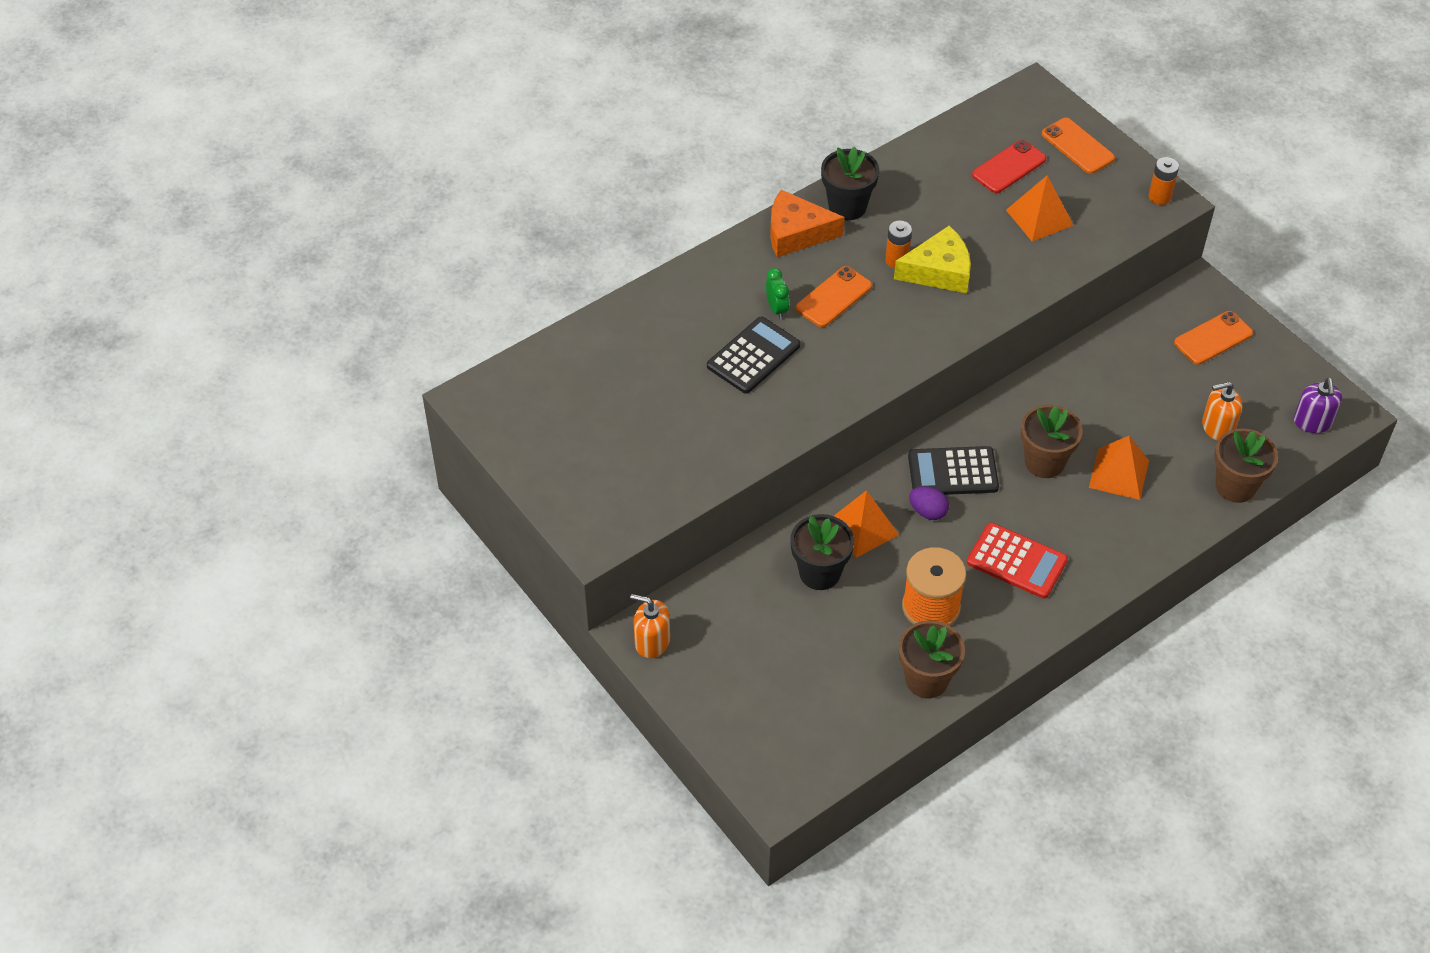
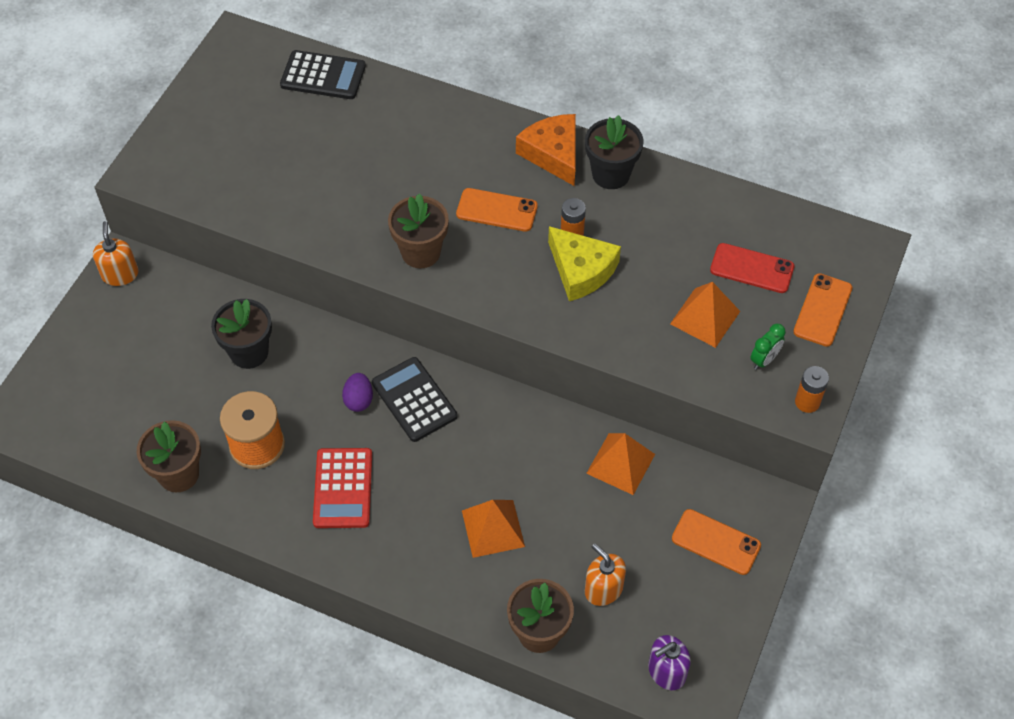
camera: 60 degrees right, 5 degrees up
(753, 356) = (393, 186): black calculator -> black calculator (323, 76)
(777, 309) = (456, 178): green clock -> green clock (764, 360)
(862, 528) = (313, 361): orange pyramid -> orange pyramid (620, 464)
(1044, 462) = (469, 464): brown flower pot -> brown flower pot (421, 252)

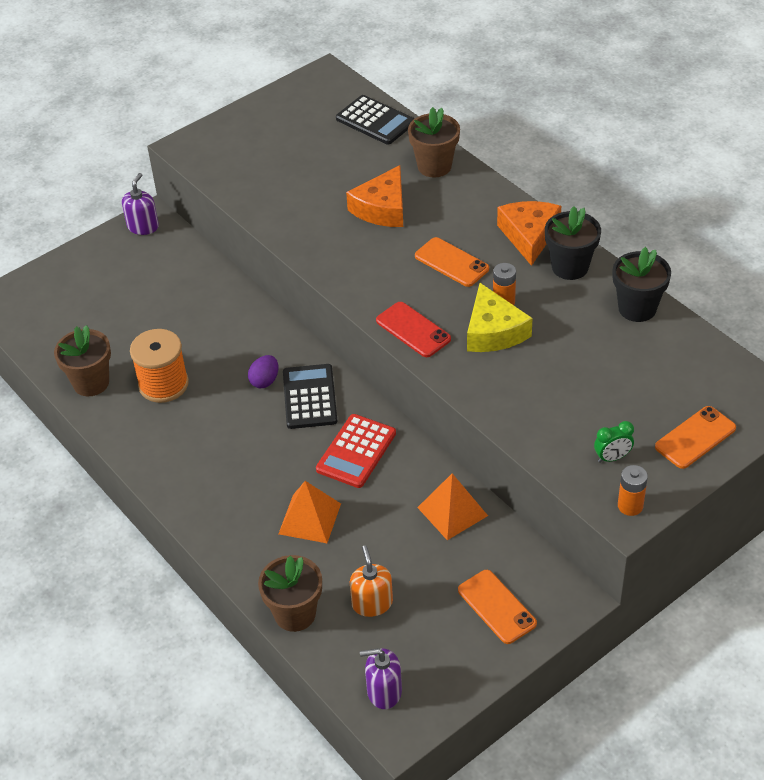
camera: 30 degrees right, 10 degrees down
(120, 274) = (143, 226): orange soap dispenser -> purple soap dispenser
(249, 352) = (202, 315): black flower pot -> black flower pot (637, 308)
(343, 488) = (208, 441): red calculator -> red calculator (356, 451)
(392, 174) = (382, 208): none -> orange cheese
(421, 252) = (366, 273): brown flower pot -> brown flower pot (434, 166)
(705, 317) = (580, 405): orange pyramid -> none
(752, 268) = (650, 382): red phone -> red phone (413, 330)

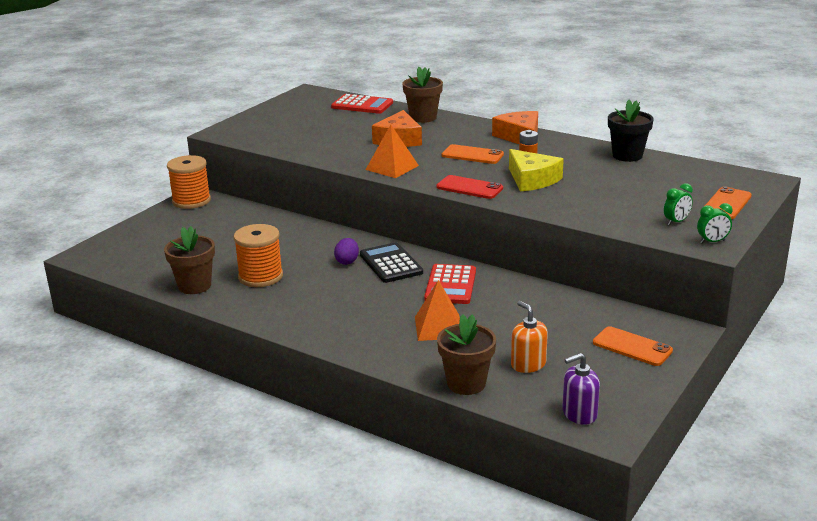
camera: 20 degrees left, 20 degrees down
(143, 226) = (191, 201): purple soap dispenser -> orange spool
(375, 121) = (362, 105): black calculator -> red calculator
(452, 511) = (553, 303): orange pyramid -> orange pyramid (392, 167)
(570, 267) = (562, 145): black flower pot -> none
(630, 506) = (712, 242): orange battery -> green clock

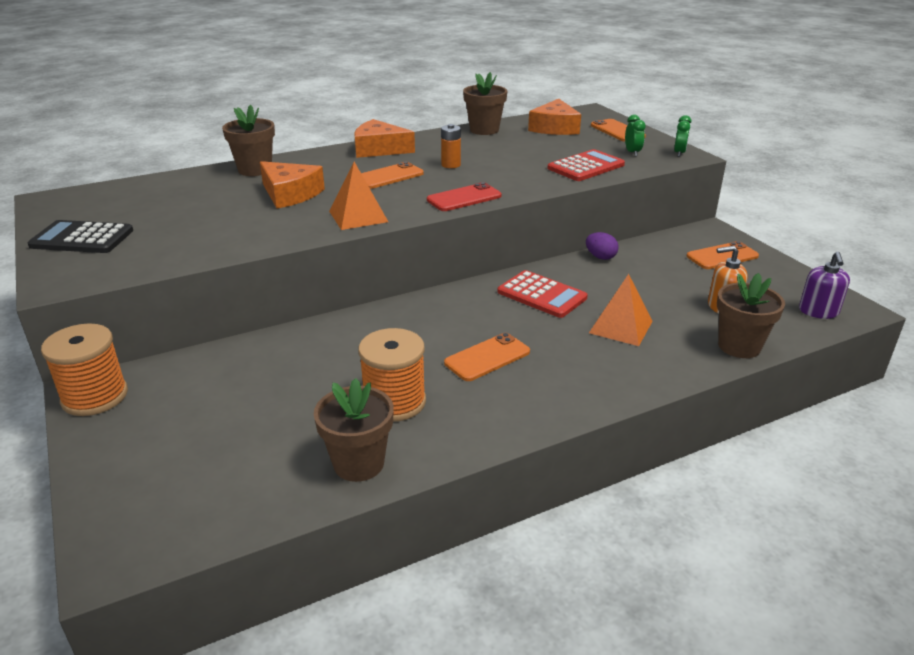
camera: 60 degrees left, 5 degrees up
(340, 290) = (487, 357): none -> orange phone
(347, 261) = (425, 334): purple egg -> purple egg (600, 257)
(362, 105) = (158, 185): red calculator -> red calculator (586, 167)
(391, 264) = (461, 311): black calculator -> black calculator (82, 238)
(532, 180) = (483, 171): yellow cheese -> none
(627, 156) = (484, 130): black flower pot -> brown flower pot
(684, 178) = (554, 128): none -> orange cheese

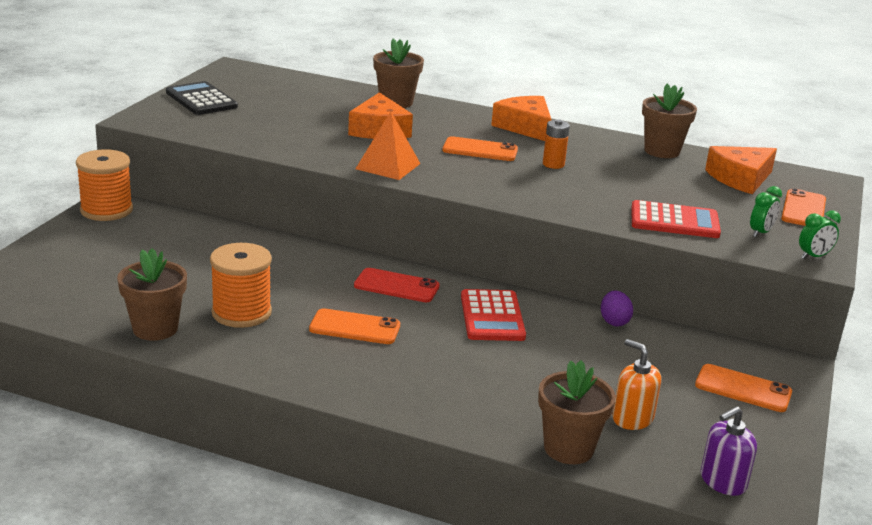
camera: 45 degrees right, 5 degrees down
(464, 198) = (497, 192): red phone -> red phone (396, 286)
(621, 327) = (501, 373): orange pyramid -> none

